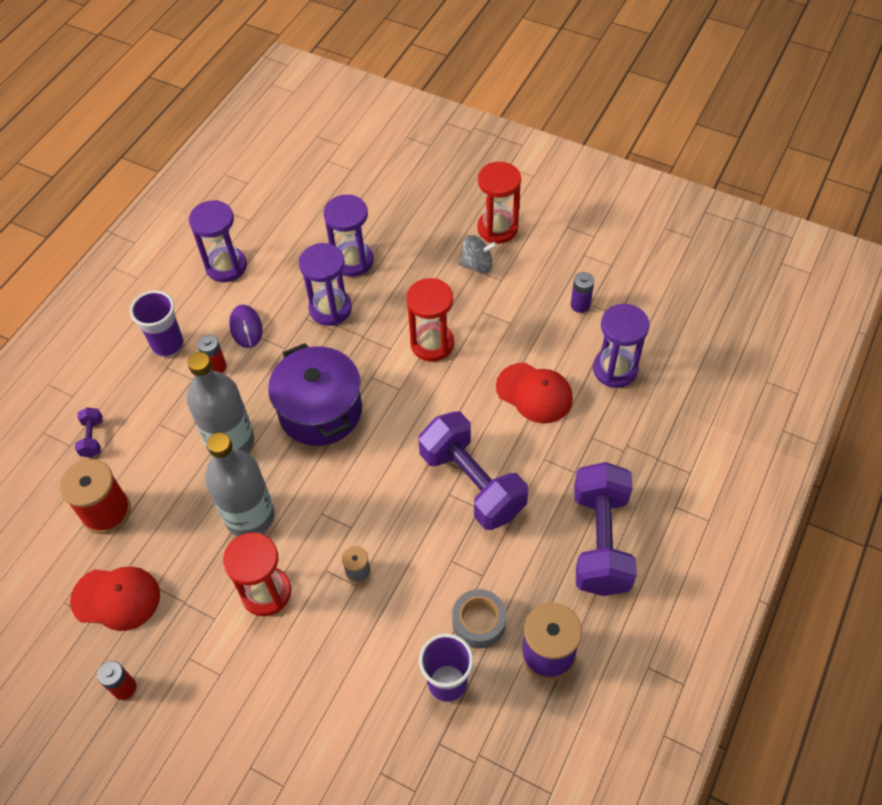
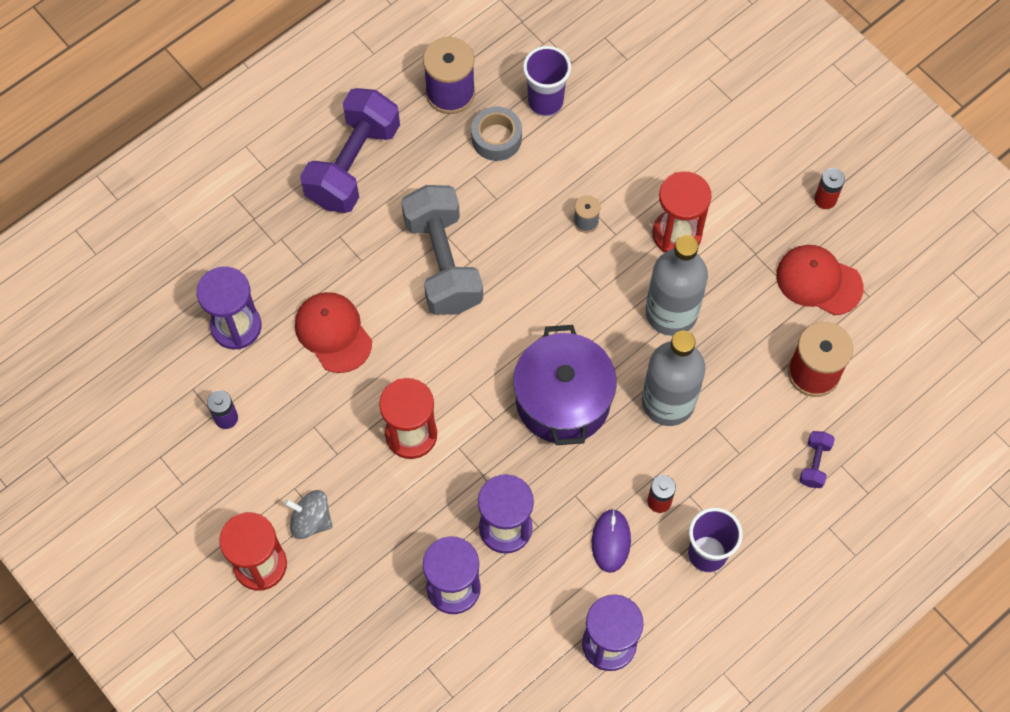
camera: 160 degrees left, 10 degrees up
(472, 483) = (443, 263): purple dumbbell -> grey dumbbell

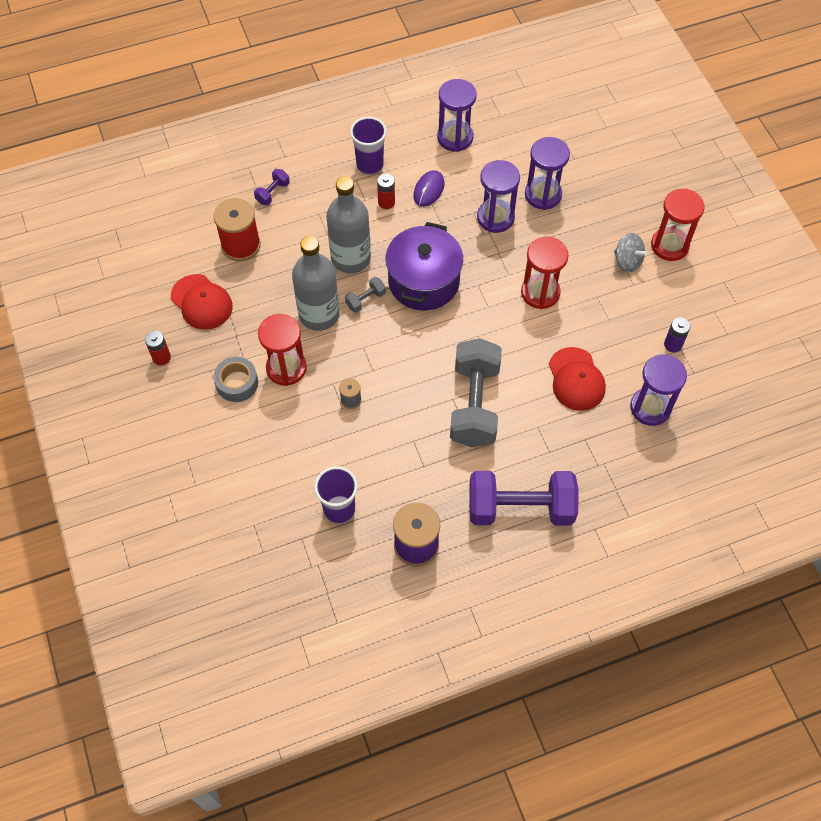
camera: 160 degrees left, 5 degrees down
(353, 164) = (520, 508): purple dumbbell -> purple dumbbell turned 45 degrees clockwise
(496, 138) = (393, 491): grey tape -> grey tape (237, 383)
(624, 351) = (365, 300): none -> grey dumbbell

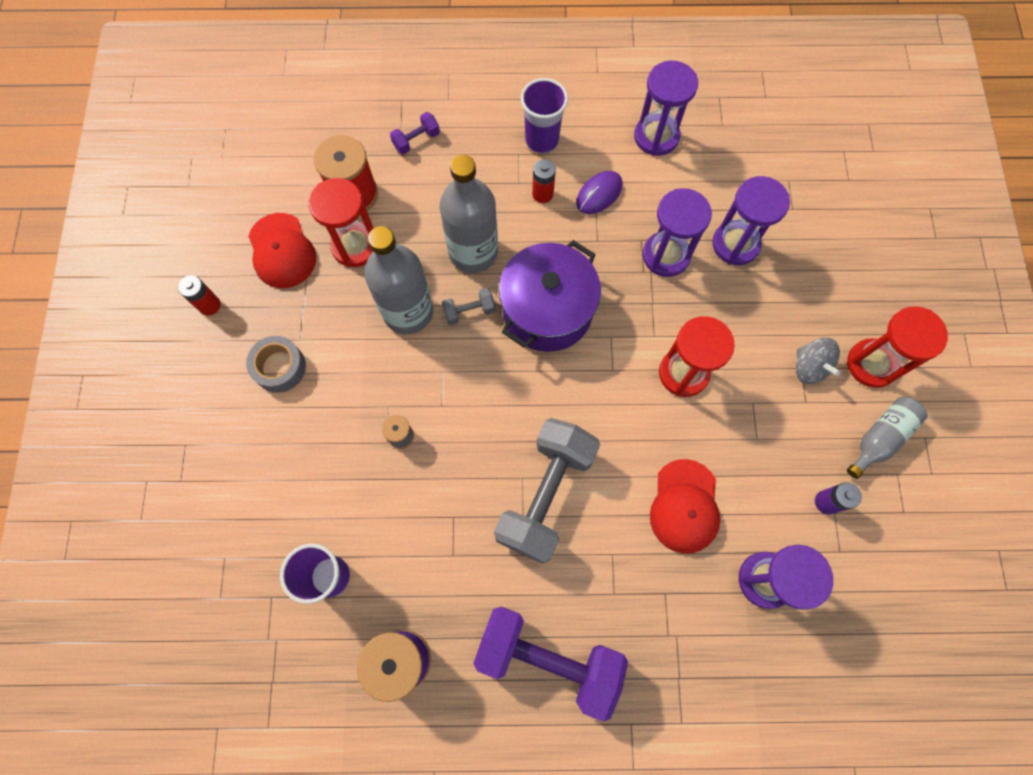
camera: 20 degrees right, 10 degrees up
(286, 368) = (343, 368): red hourglass -> red hourglass (355, 246)
(693, 292) = (879, 438): none -> grey bottle

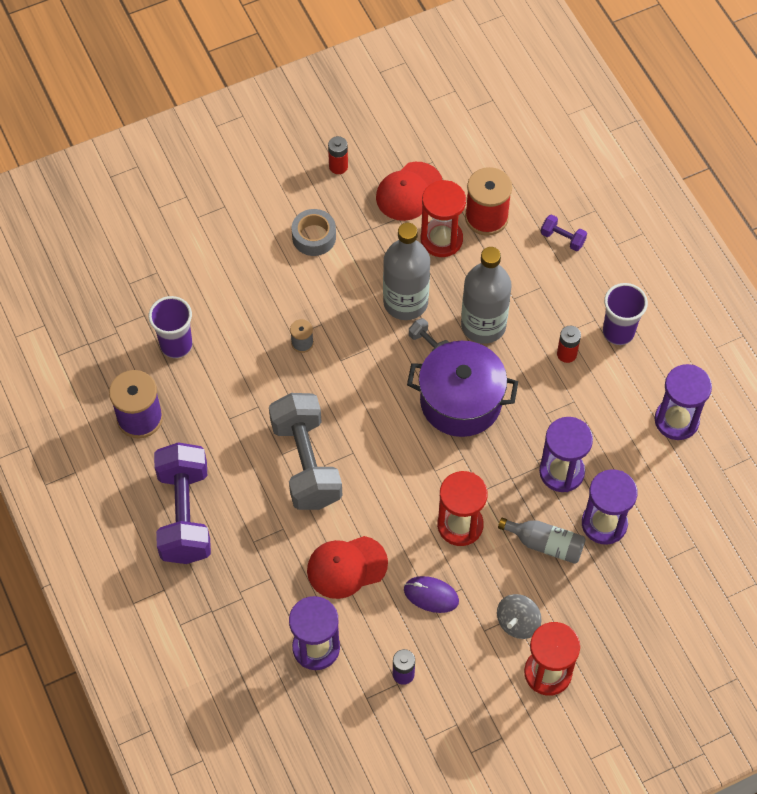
camera: 65 degrees right, 10 degrees down
(545, 495) = (306, 463): grey dumbbell -> grey dumbbell turned 75 degrees clockwise
(599, 194) = (591, 397): purple mouse -> purple mouse (431, 595)
(879, 438) = (481, 700): grey bottle -> grey bottle (545, 544)

